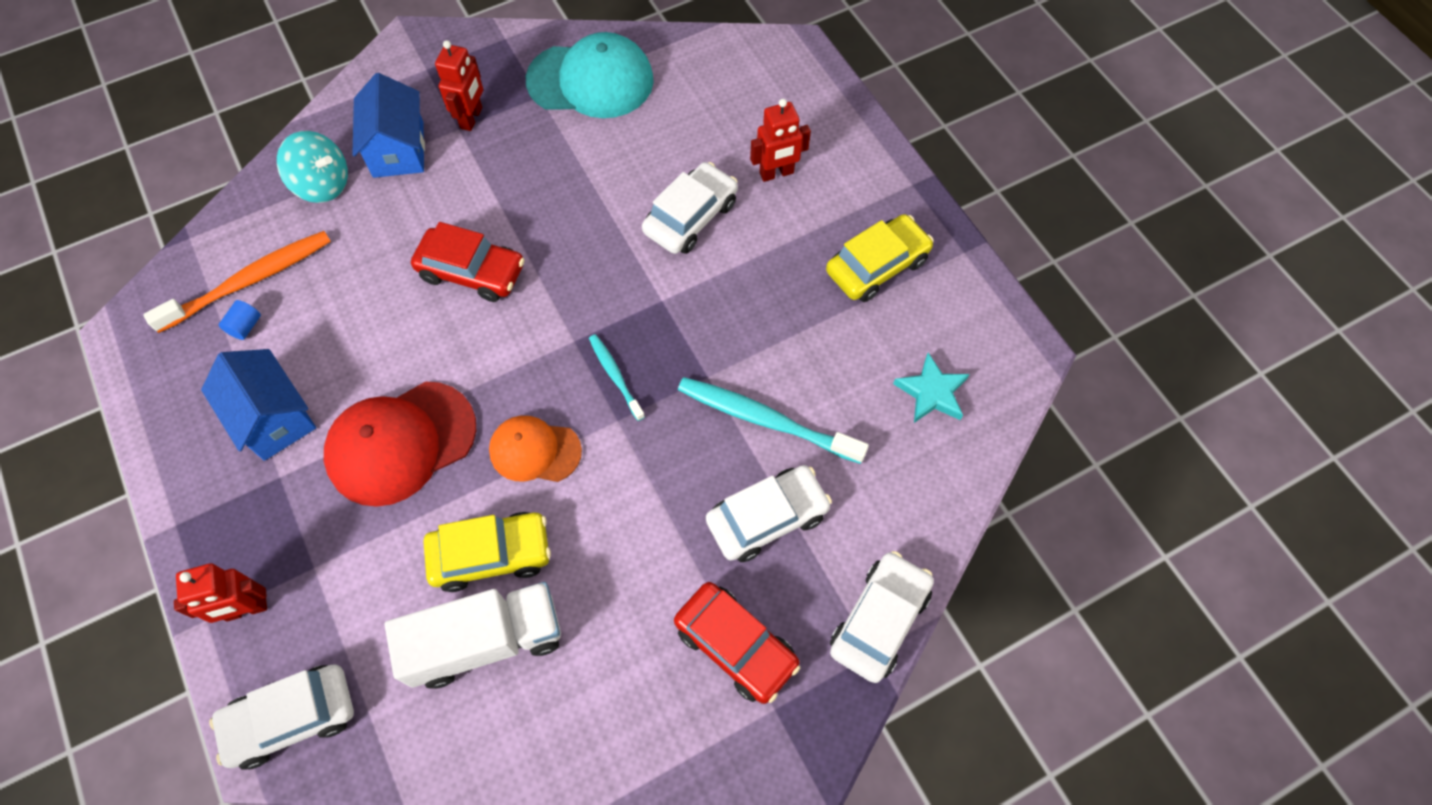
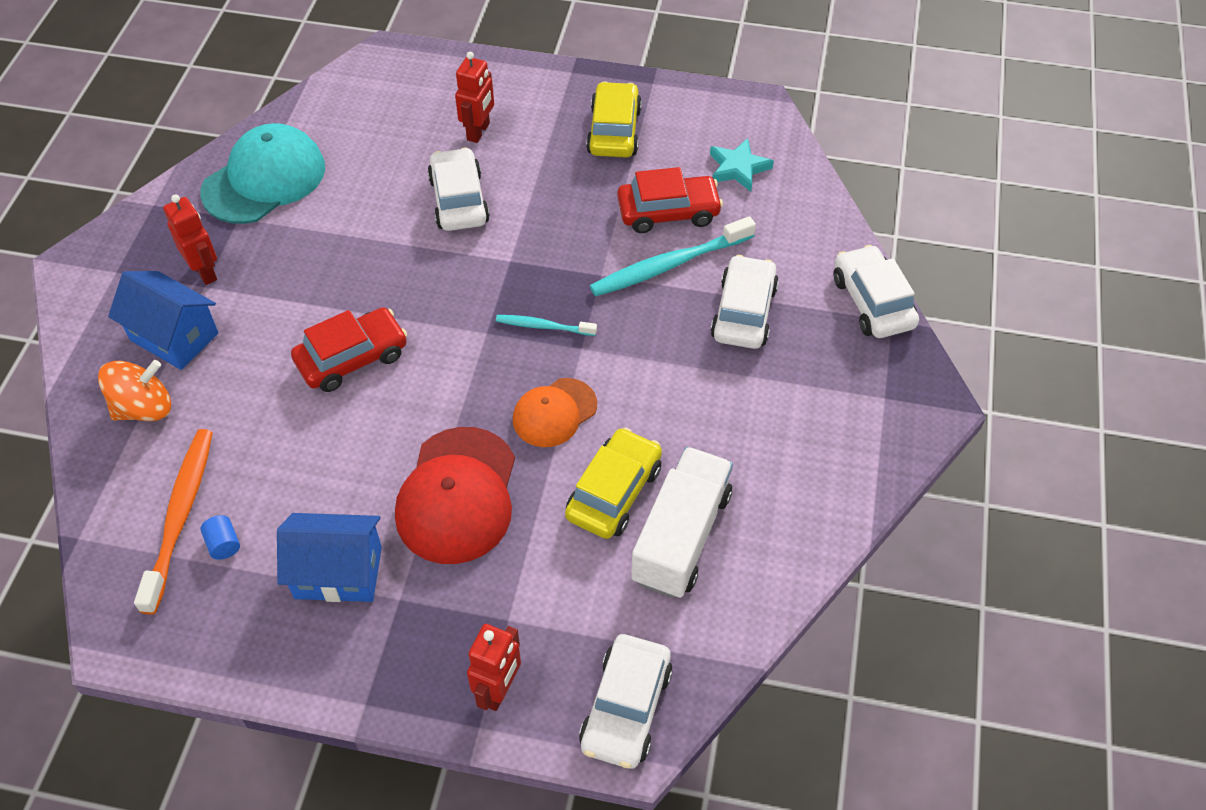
camera: 50 degrees left, 10 degrees down
(323, 184) = (144, 408): turquoise spinning top -> orange spinning top
(736, 645) = (821, 390): red car -> red car (668, 212)

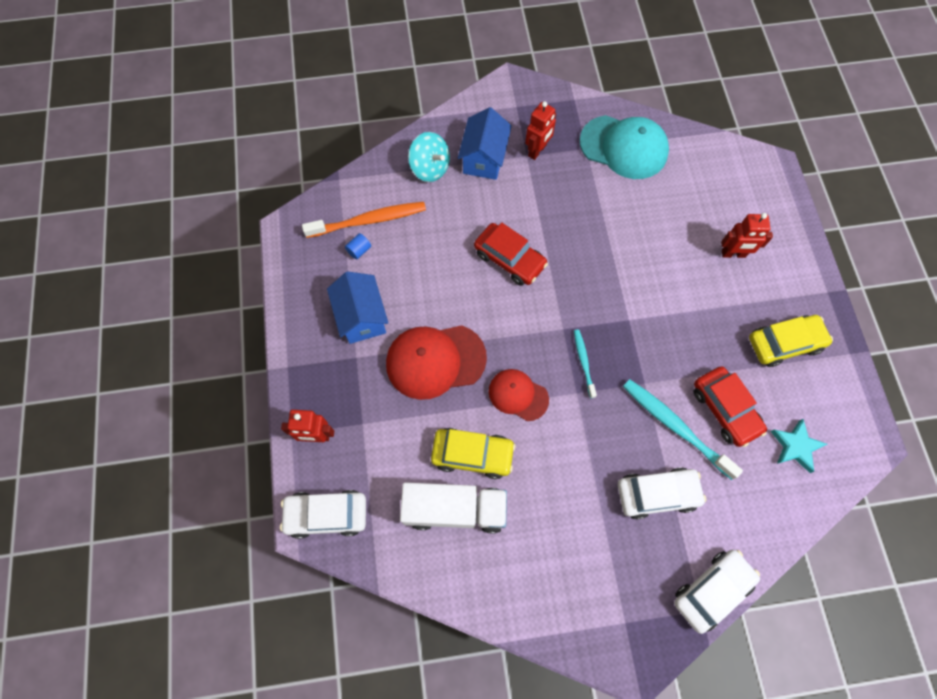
camera: 70 degrees right, 15 degrees up
(144, 408) = (430, 168): orange spinning top -> turquoise spinning top
(459, 200) = (665, 267): white car -> none
(554, 413) = (518, 395): orange cap -> red cap

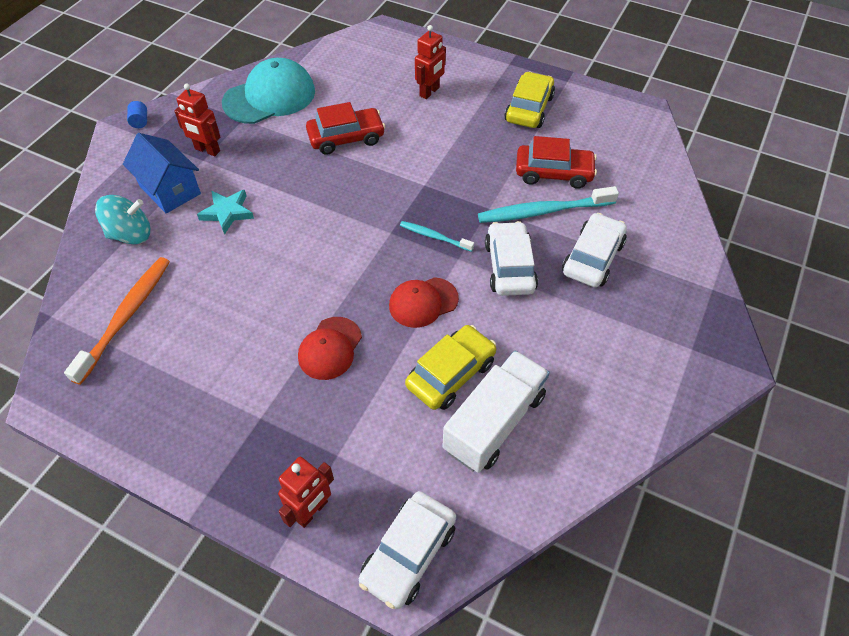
camera: 55 degrees left, 15 degrees down
(359, 250) = (148, 344): blue cylinder -> blue cylinder (140, 121)
(362, 317) = (222, 386): blue house -> none
(435, 361) = (330, 348): red cap -> red cap, size x0.61
(509, 259) = (287, 230): red car -> red car (346, 138)
(537, 151) = (207, 150): red robot -> red robot turned 135 degrees clockwise
(712, 590) = (699, 271): white car -> white car (509, 267)
(796, 446) = (616, 152): turquoise star -> turquoise star (227, 212)

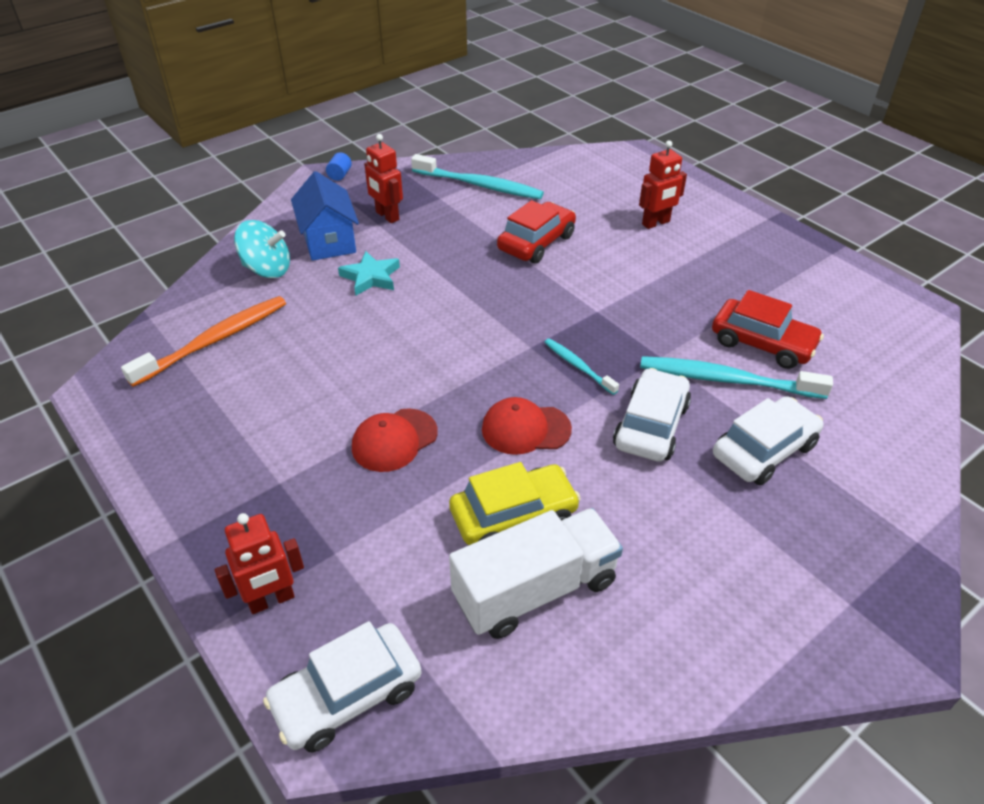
camera: 25 degrees right, 10 degrees down
(269, 97) = (479, 185): turquoise cap -> turquoise toothbrush
(346, 138) = (536, 242): red car -> red car turned 60 degrees counterclockwise
(529, 109) = (767, 269): yellow car -> none

